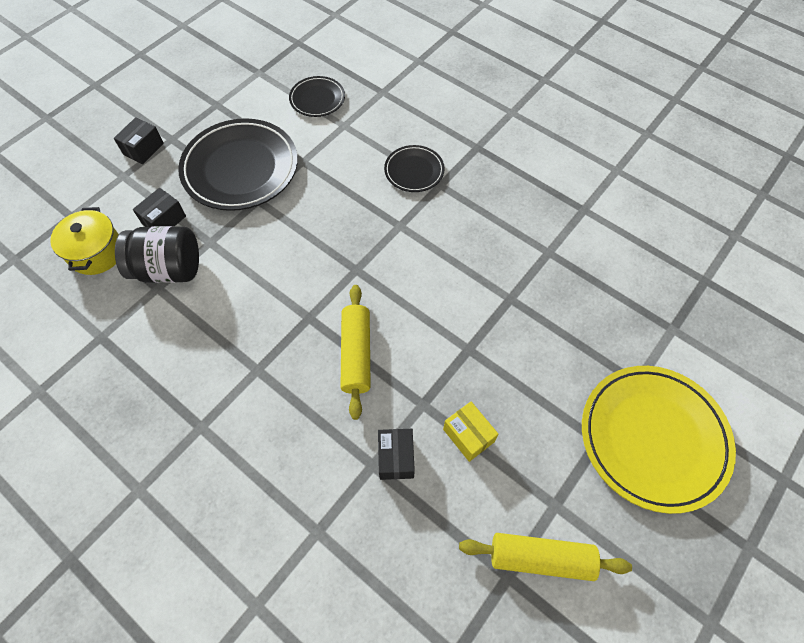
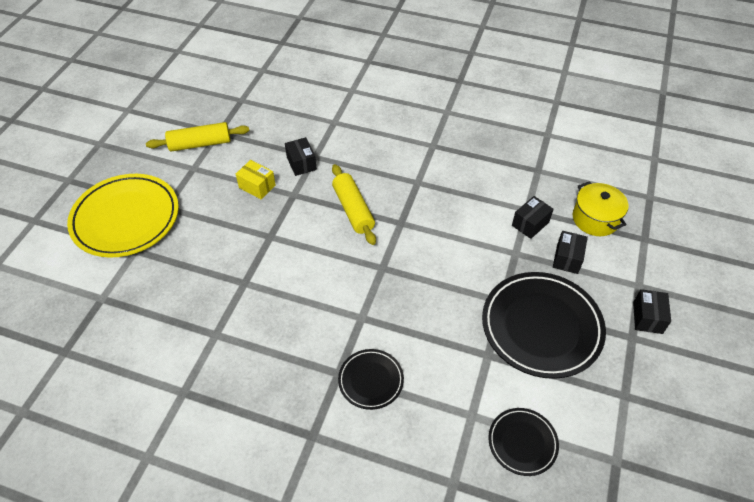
camera: 160 degrees right, 10 degrees down
(169, 269) = (530, 224): black jar -> black box

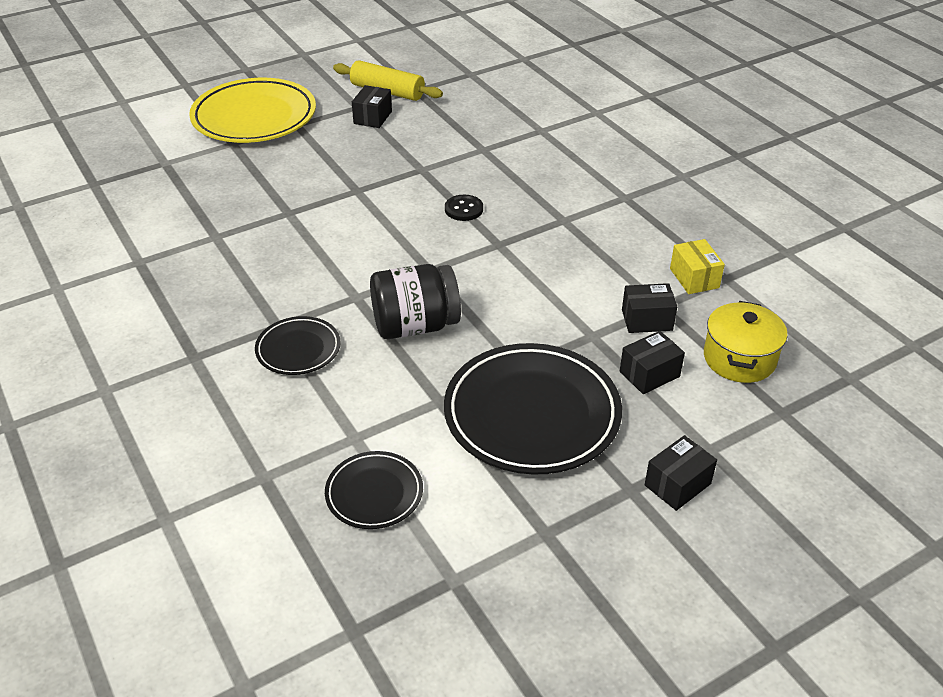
camera: 40 degrees right, 10 degrees down
(257, 186) = (396, 147): yellow box -> yellow box (694, 278)
(301, 163) = (462, 148): black box -> black box (373, 117)
(353, 210) = (464, 209): yellow rolling pin -> black button
(418, 313) = (415, 325): none -> black jar

